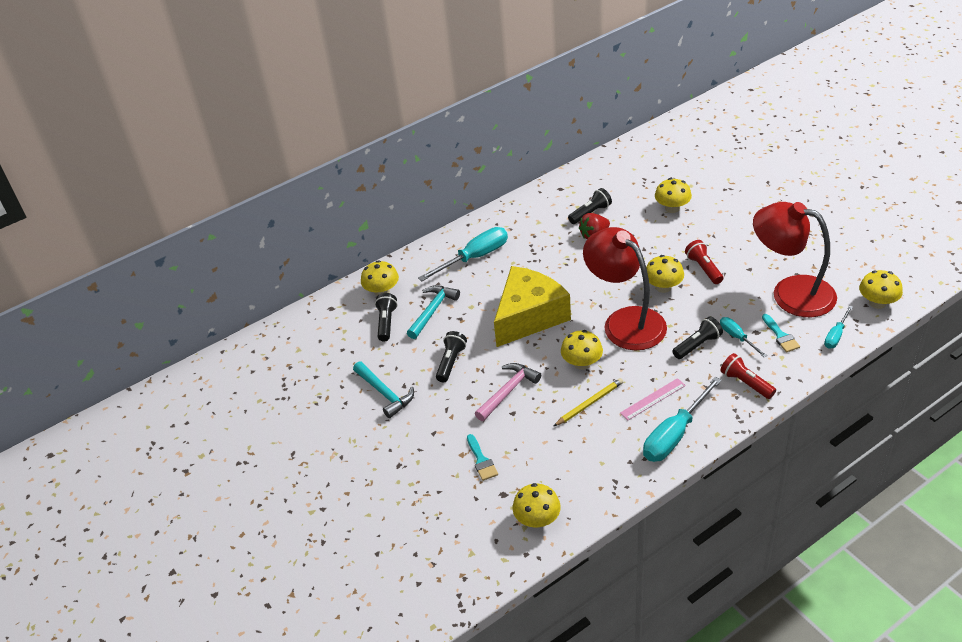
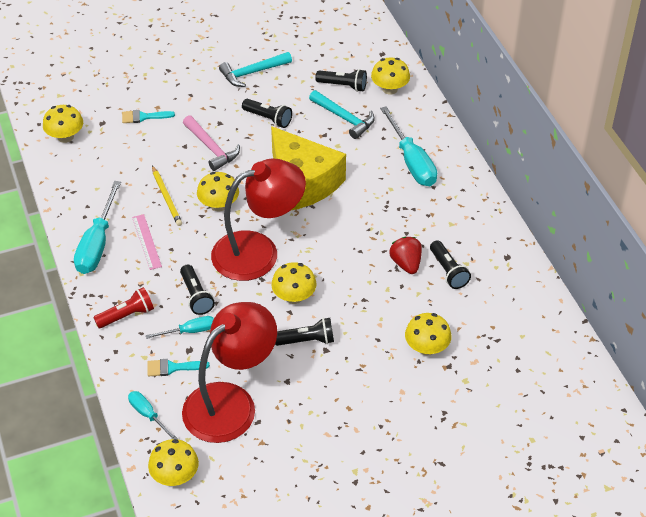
camera: 100 degrees right, 5 degrees up
(675, 434) = (97, 244): turquoise screwdriver -> turquoise screwdriver turned 135 degrees counterclockwise
(704, 268) = (307, 340): red flashlight -> black flashlight

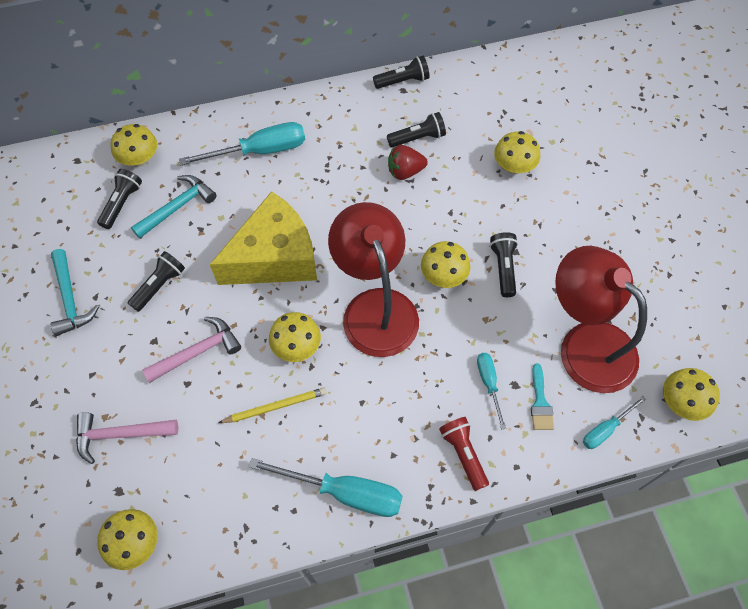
camera: 85 degrees left, 15 degrees up
(143, 117) = (120, 435): turquoise brush -> pink hammer
(146, 241) = (347, 431): pink ruler -> none
(196, 296) = (437, 375): black flashlight -> black flashlight (403, 81)

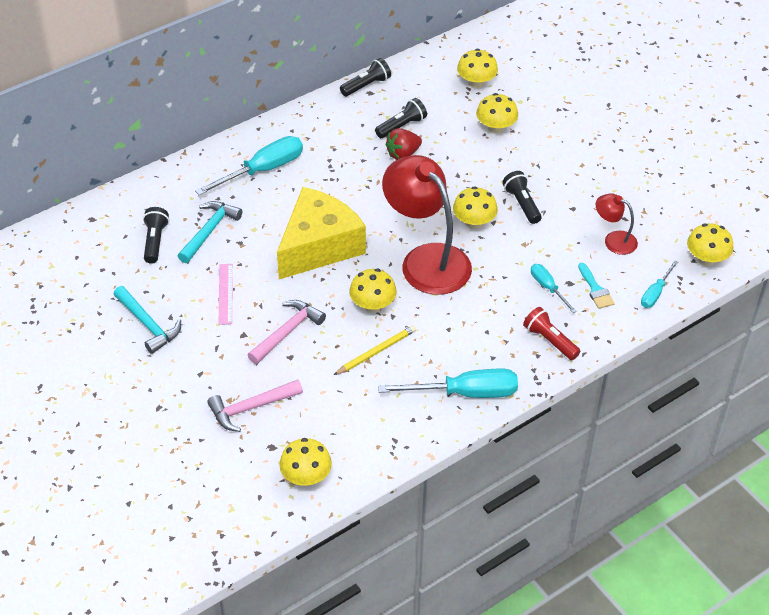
camera: 20 degrees left, 15 degrees down
(140, 159) = (152, 203): yellow mushroom -> yellow mushroom (476, 83)
(159, 286) = (225, 293): black flashlight -> pink ruler
(585, 344) = (614, 240): red lamp -> red lamp, size x0.48

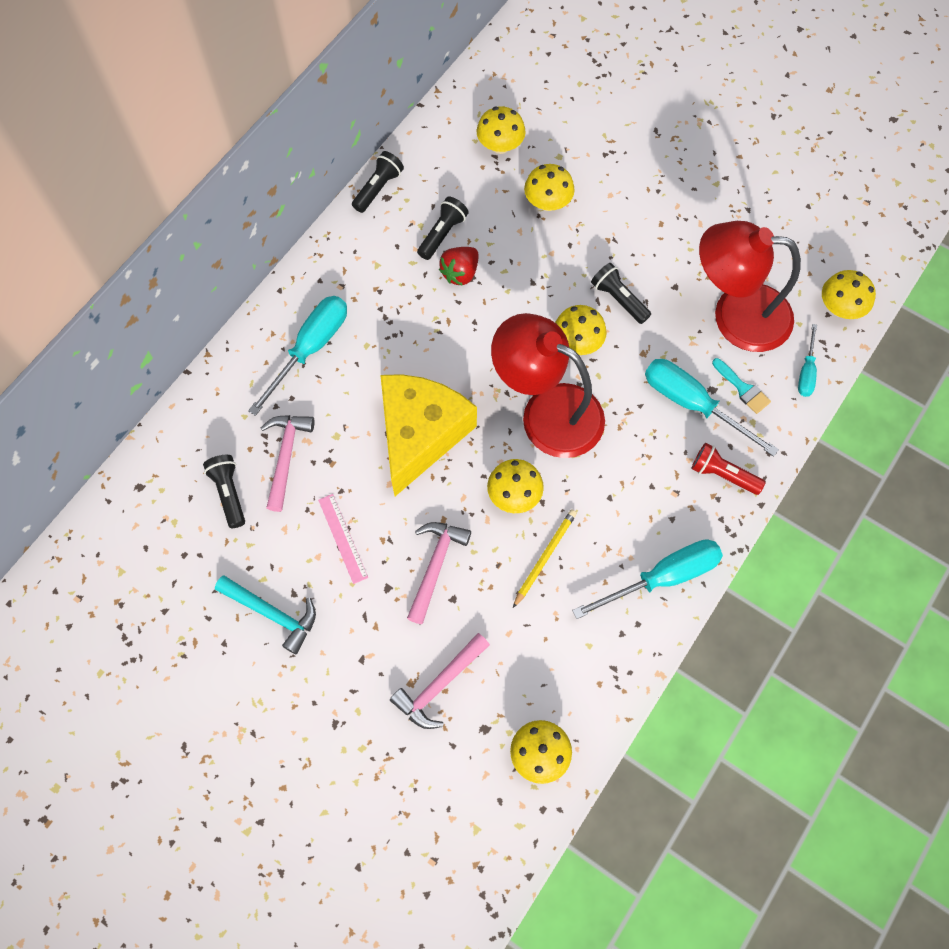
camera: 20 degrees left, 20 degrees up
(209, 231) = (286, 456): turquoise hammer -> pink hammer
(548, 288) = (692, 404): turquoise screwdriver -> turquoise screwdriver, size x1.84
(614, 240) = (735, 315): red lamp -> red lamp, size x2.09

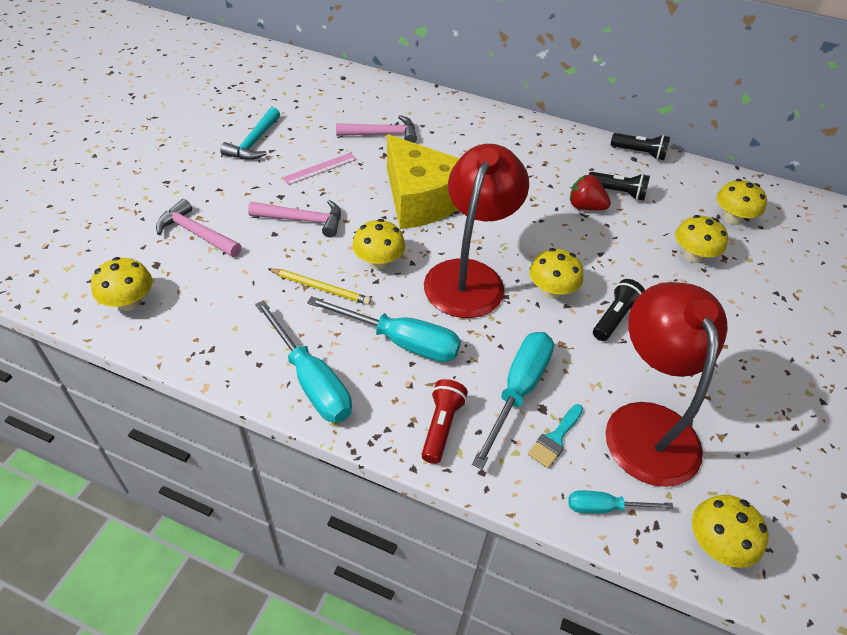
camera: 75 degrees right, 20 degrees down
(229, 493) = (346, 113): black flashlight -> none
(310, 348) = (477, 135): turquoise screwdriver -> turquoise screwdriver (401, 341)
(420, 434) = (421, 199): yellow cheese -> yellow cheese turned 45 degrees clockwise

